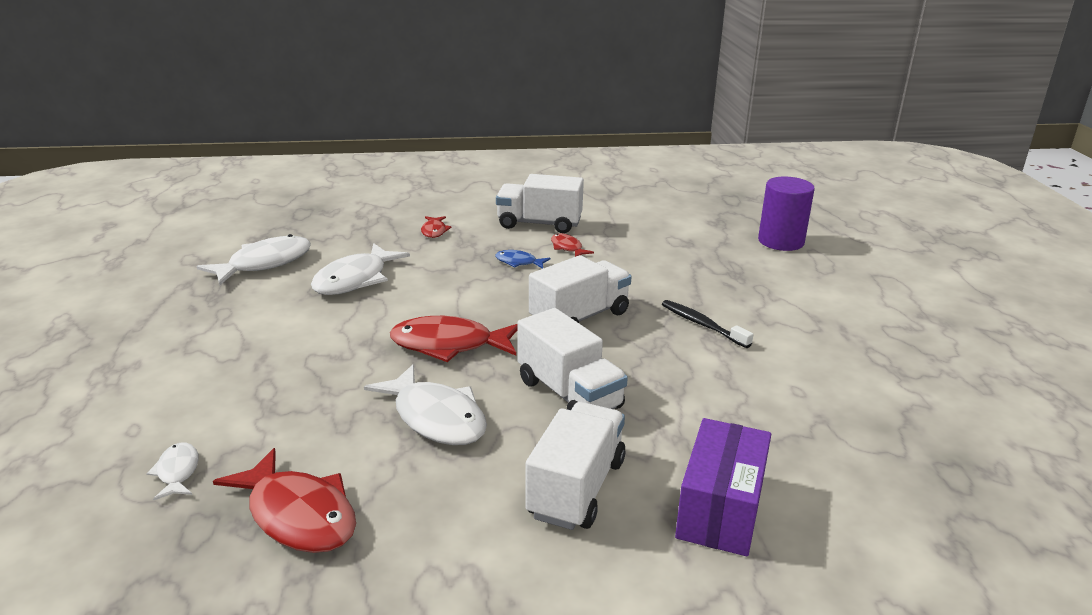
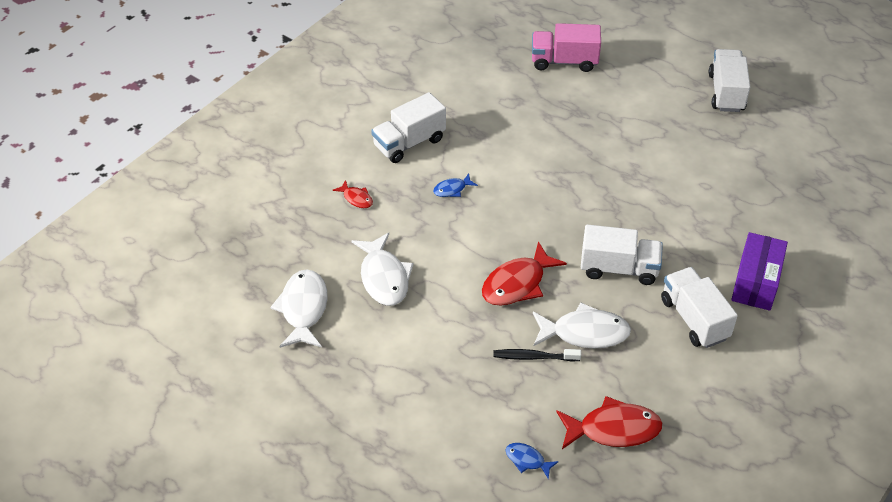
camera: 45 degrees left, 20 degrees up
(177, 472) = (527, 460): white fish -> blue fish
(567, 248) = (459, 155): red fish -> none
(579, 317) = (549, 210): white truck -> white truck (726, 92)
(702, 324) = (612, 169): black toothbrush -> black toothbrush (533, 357)
(720, 509) = (755, 283): purple box -> purple box turned 45 degrees clockwise
(781, 241) = (564, 61): purple cylinder -> pink truck

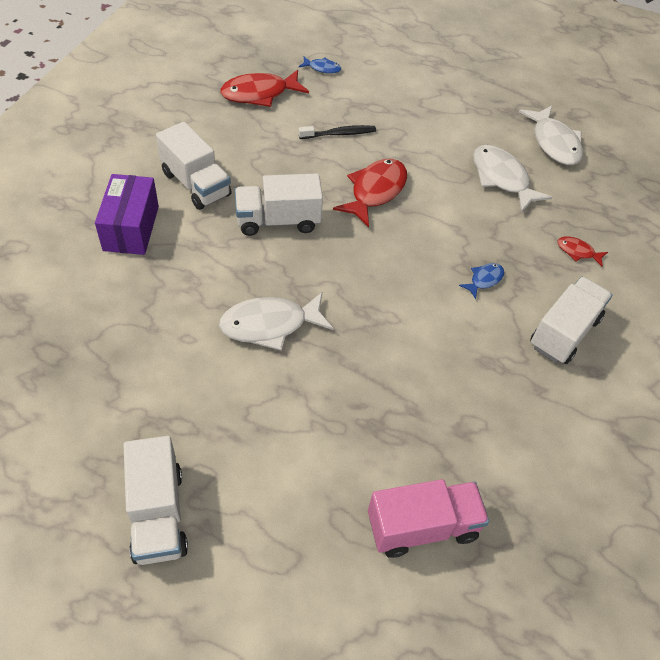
camera: 160 degrees right, 5 degrees up
(585, 333) = (299, 158): white fish -> white fish (270, 325)

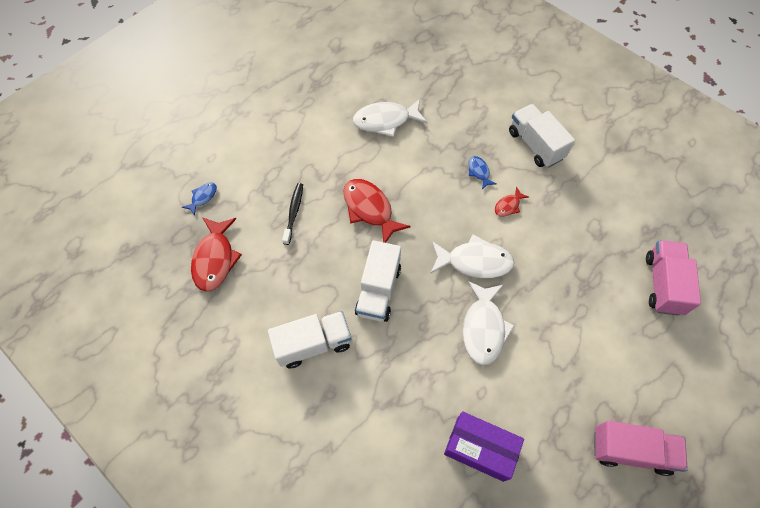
camera: 65 degrees left, 10 degrees up
(131, 228) = (348, 412): purple box -> purple box (479, 449)
(158, 514) = (631, 450): white truck -> pink truck
(554, 143) = (361, 73): white fish -> white fish (474, 261)
(577, 252) = (470, 106): red fish -> red fish (508, 206)

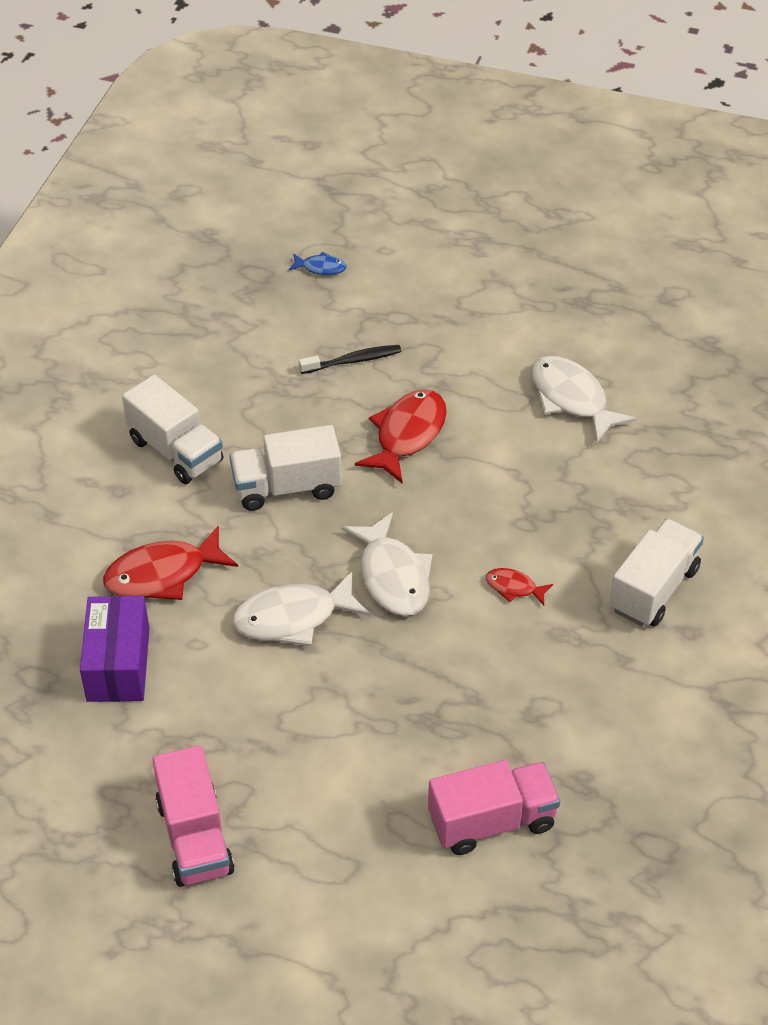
camera: 65 degrees right, 15 degrees down
(215, 259) = (240, 315): red fish -> red fish (163, 574)
(479, 172) = (553, 535): blue fish -> none

